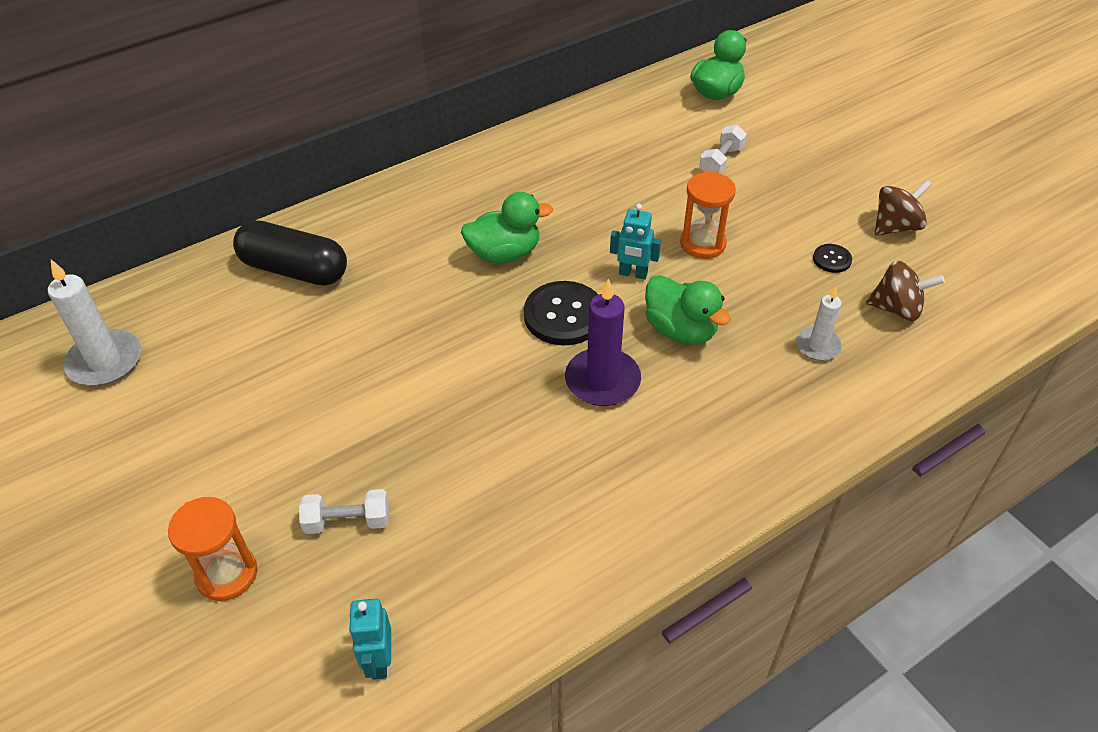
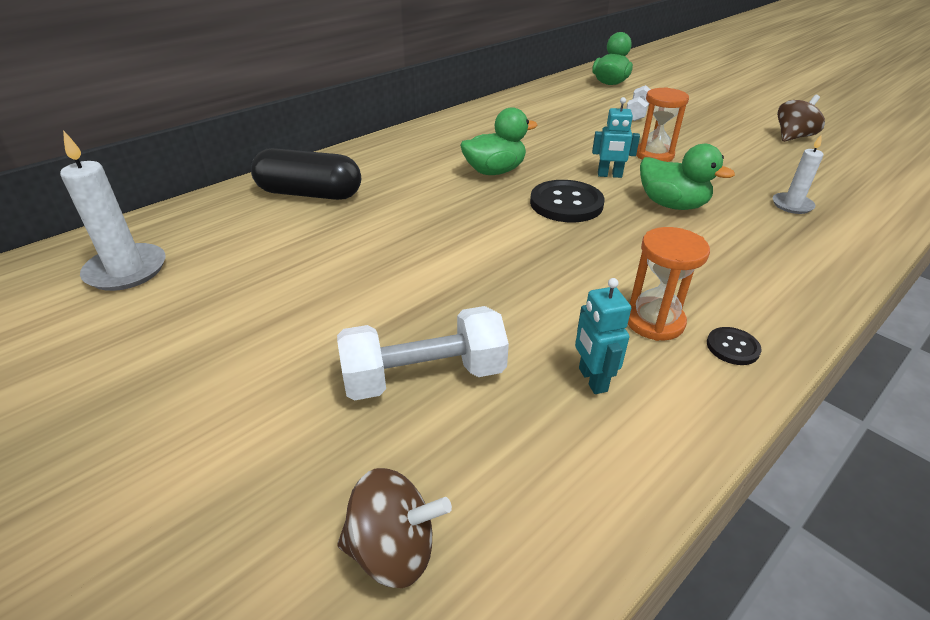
camera: 10 degrees left, 10 degrees down
(227, 574) = (295, 445): orange hourglass -> orange hourglass (654, 321)
(347, 521) = (424, 376): white dumbbell -> white dumbbell, size x1.65
(379, 661) = (515, 517): turquoise robot -> turquoise robot (592, 380)
(602, 380) = (626, 242): purple candle -> none
(832, 259) = (761, 156): black button -> black button (732, 347)
(897, 309) = (834, 179): brown spinning top -> brown spinning top (393, 550)

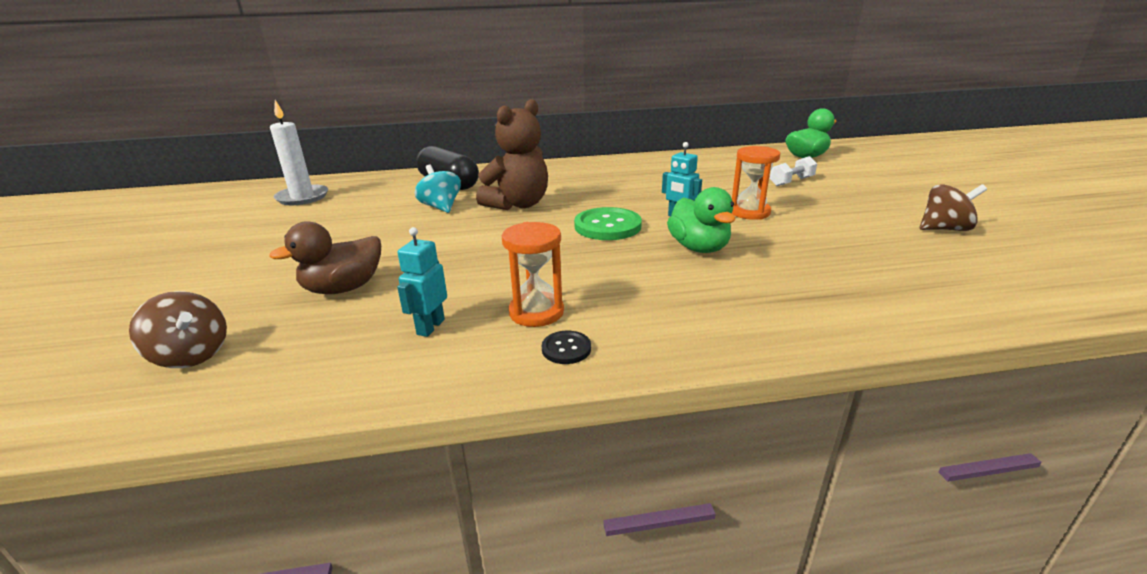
camera: 35 degrees right, 10 degrees down
(356, 230) = (441, 207): none -> turquoise spinning top
(424, 376) = (343, 288): white dumbbell -> brown duck
(439, 202) = (518, 204): none -> brown teddy bear
(494, 171) = (590, 196): green duck -> none
(566, 203) = (607, 226): black button -> green button
(792, 205) = (828, 278): white candle -> none

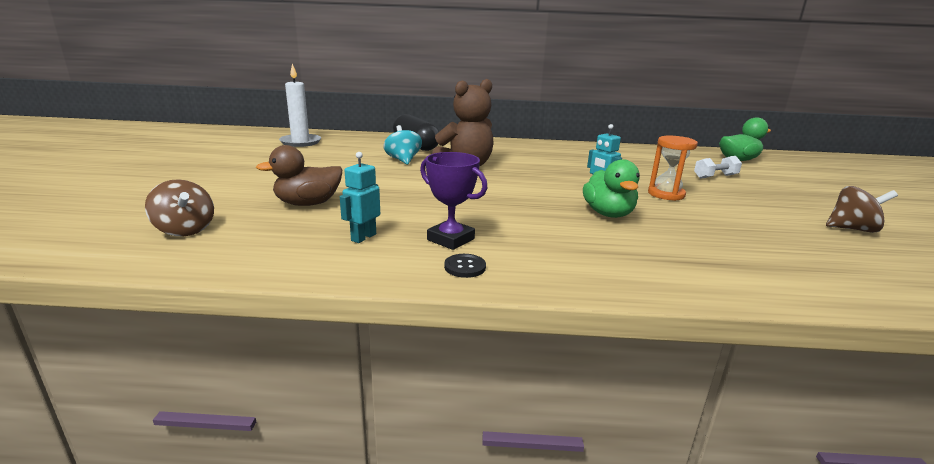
camera: 10 degrees right, 5 degrees down
(536, 312) = (450, 239): orange hourglass -> purple trophy
(607, 226) = (534, 189): green button -> none

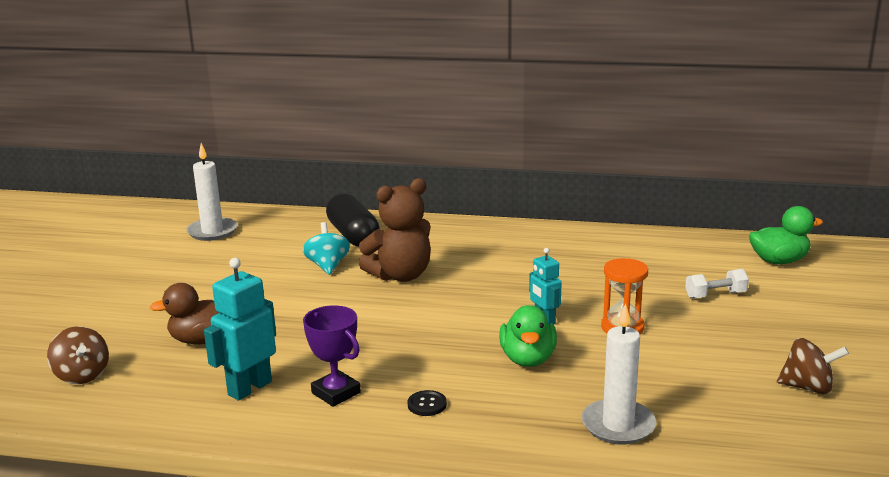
camera: 10 degrees right, 0 degrees up
(363, 237) = (249, 388): turquoise robot -> turquoise robot, size x1.63
(465, 267) = (336, 428): black button -> black button (427, 404)
(730, 258) = (618, 425): none -> white candle

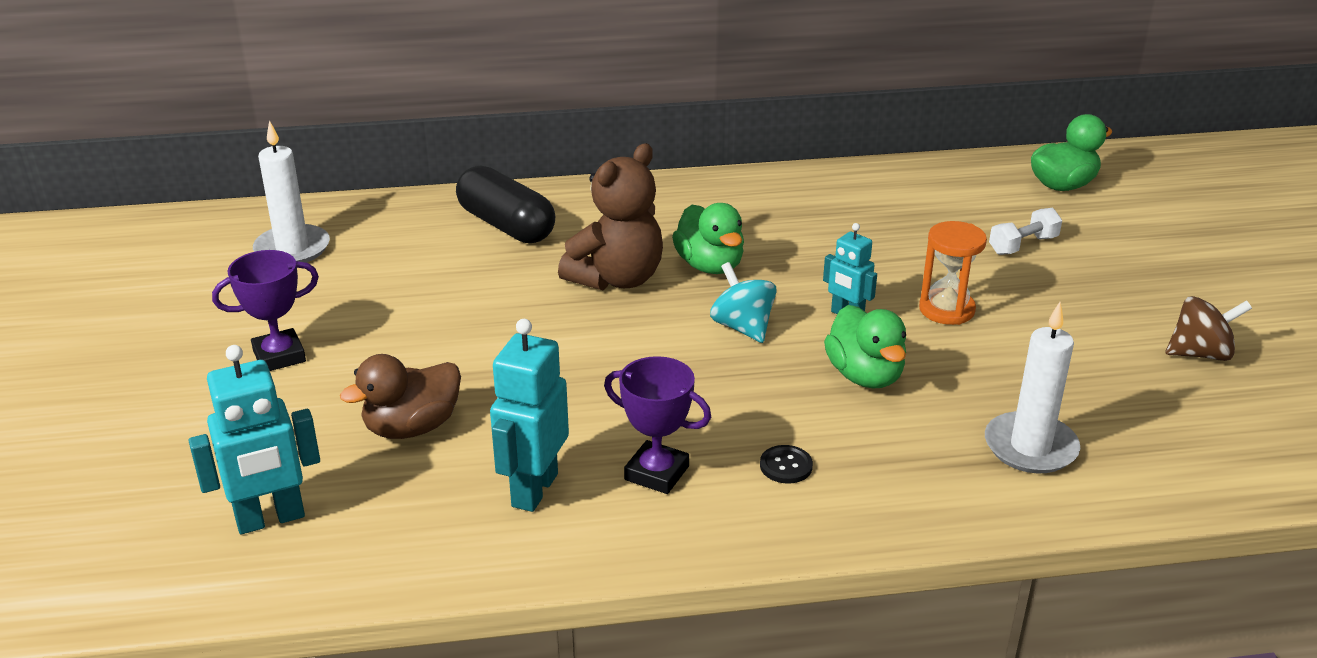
camera: 20 degrees left, 10 degrees up
(82, 375) = (270, 519): brown spinning top -> turquoise robot
(158, 288) = (279, 356): none -> purple trophy
(327, 266) = (505, 280): turquoise spinning top -> turquoise spinning top (742, 327)
(470, 276) = (710, 266): none -> green duck

